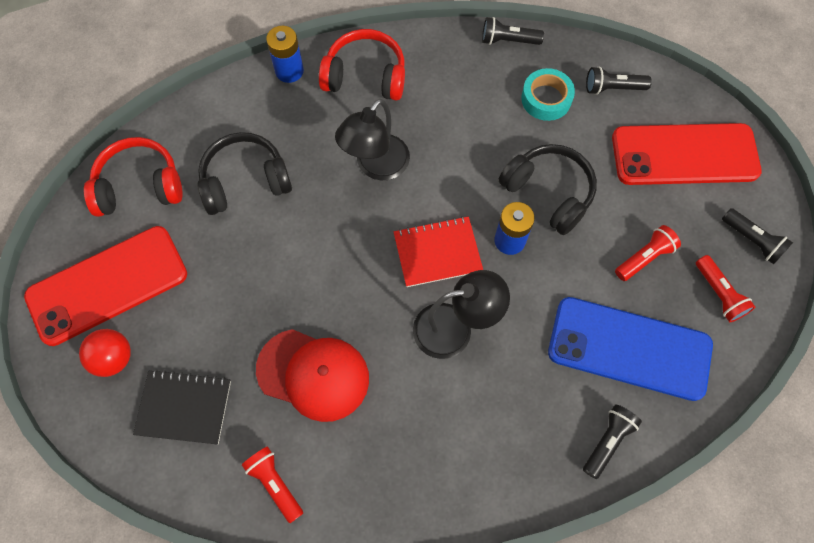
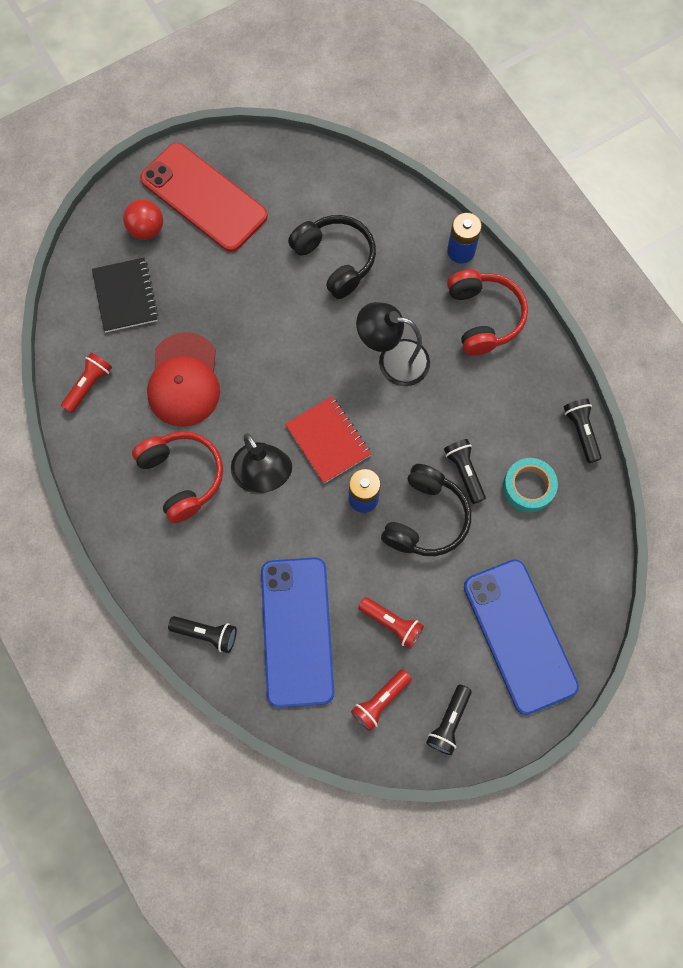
camera: 70 degrees right, 5 degrees up
(139, 186) = (298, 181): red headphones -> red headphones (182, 477)
(613, 88) = (568, 547): black flashlight -> black flashlight (464, 472)
(684, 155) = (519, 636): red phone -> blue phone

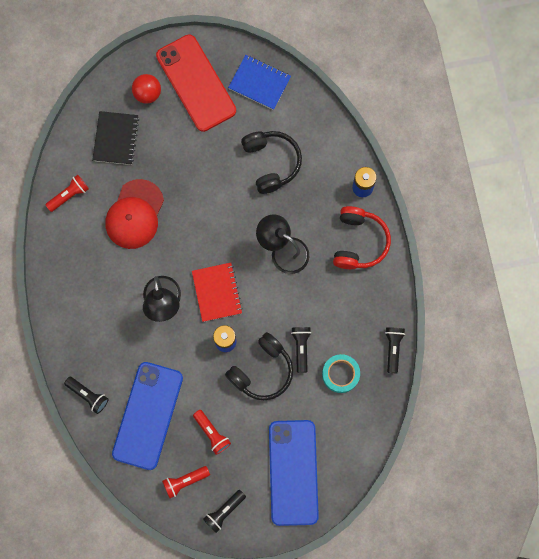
camera: 20 degrees right, 5 degrees up
(182, 477) = (110, 282): red headphones -> none
(283, 172) = (259, 83): none -> blue notebook

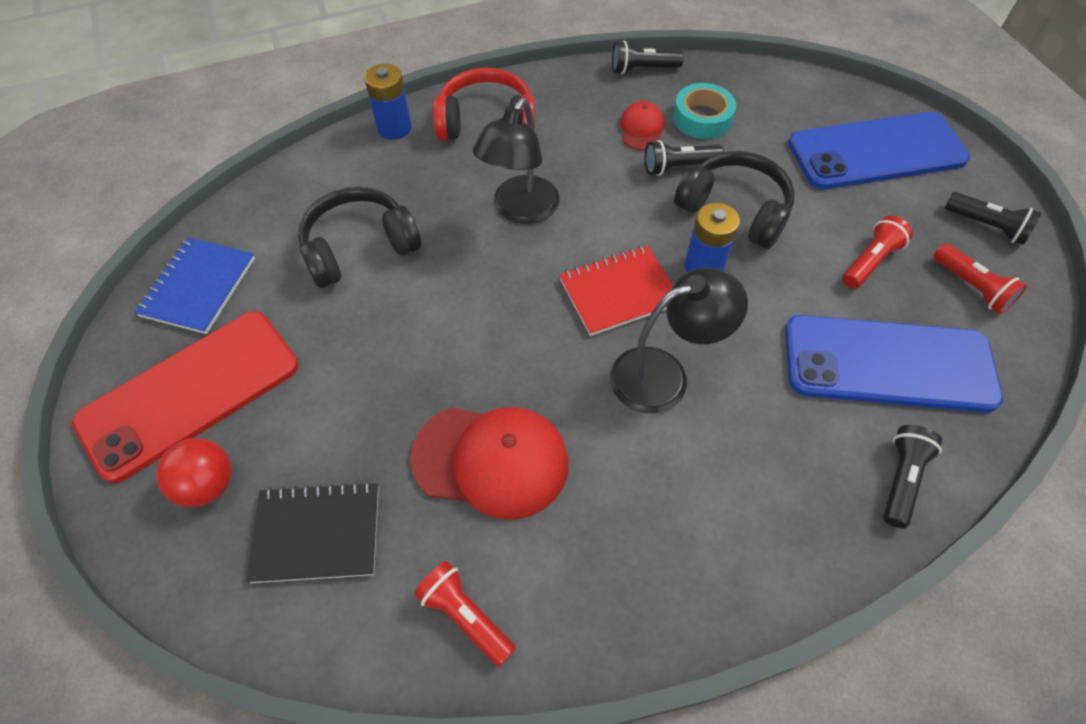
camera: 100 degrees left, 20 degrees down
(337, 334) = (642, 129): none -> red cap

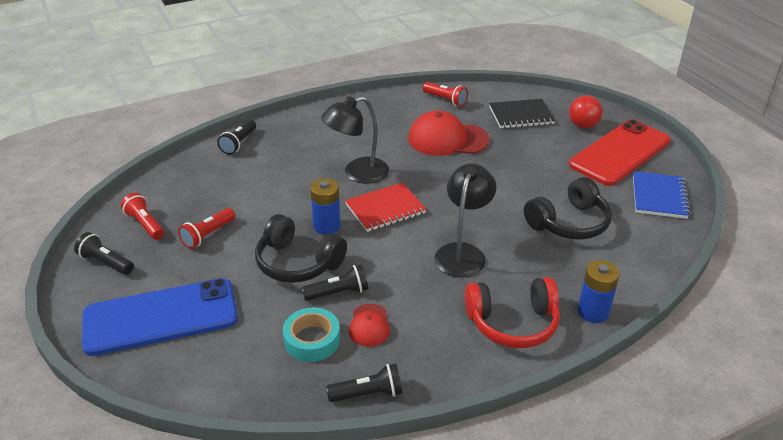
camera: 175 degrees right, 20 degrees down
(888, 364) = (223, 184): blue phone -> none

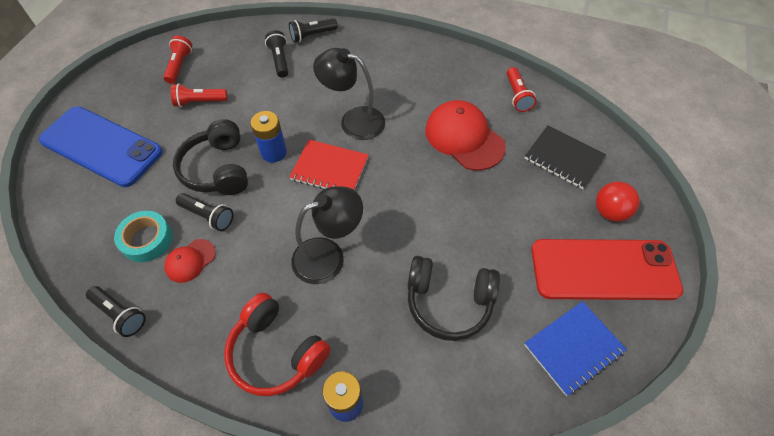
camera: 45 degrees right, 20 degrees up
(106, 263) = (127, 80): black flashlight -> black flashlight (280, 60)

